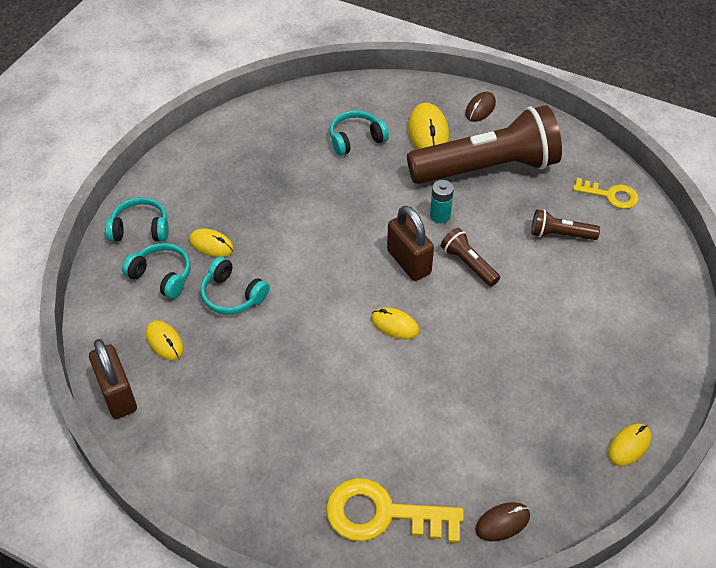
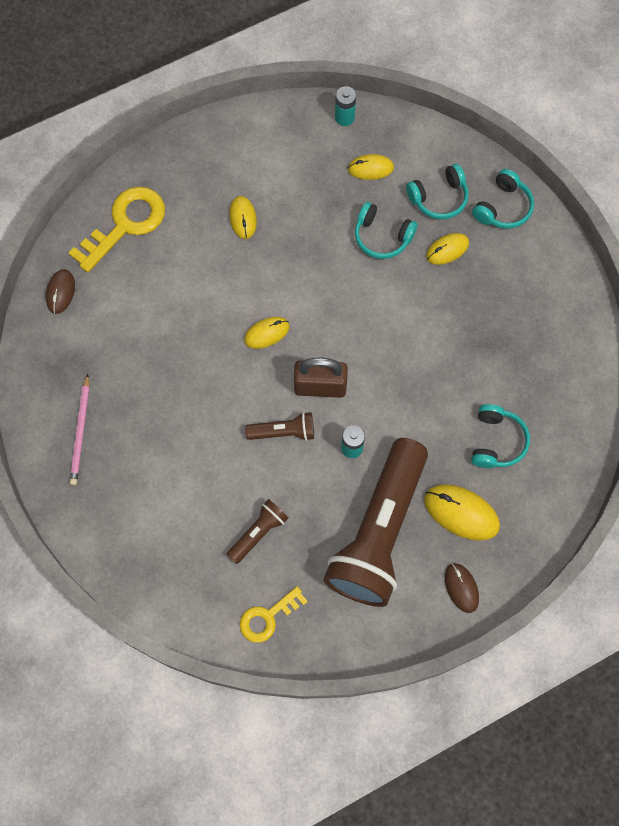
camera: 125 degrees right, 20 degrees up
(118, 395) = (344, 117): brown padlock -> turquoise battery
(232, 295) = (382, 236): turquoise headphones -> turquoise headphones turned 135 degrees counterclockwise
(609, 407) = (81, 432): none -> pink pencil
(629, 446) = (42, 419): yellow mouse -> yellow mouse (243, 218)

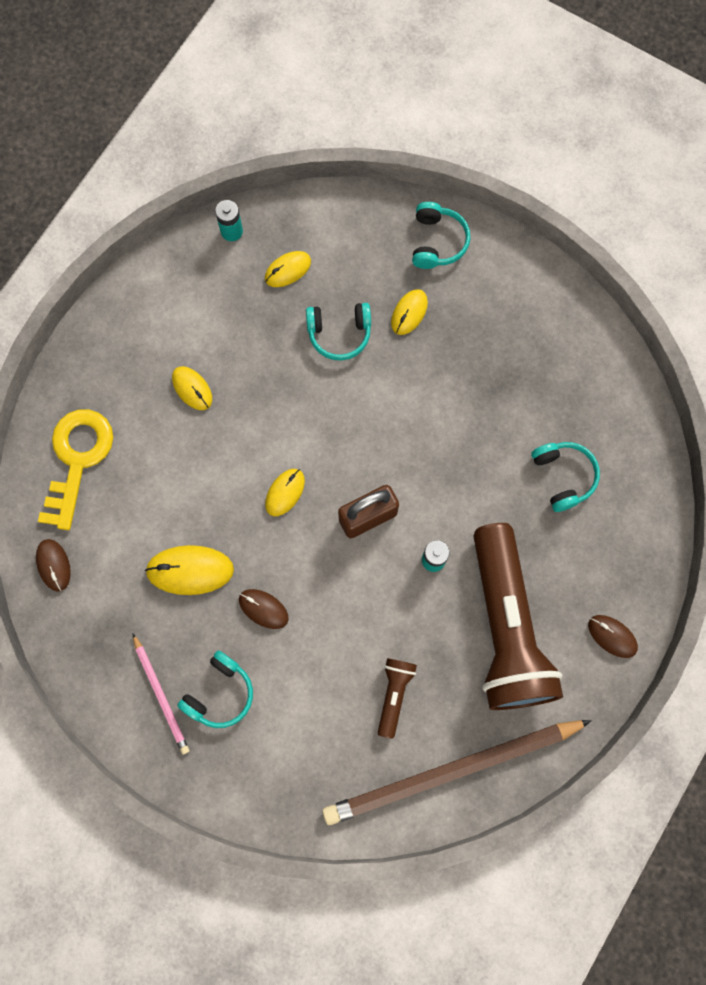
camera: 30 degrees left, 5 degrees up
(197, 411) = (263, 609): none -> brown mouse
(267, 617) = (451, 771): yellow key -> brown pencil
(284, 432) = (359, 581): brown flashlight -> none
(439, 198) = (371, 265): turquoise headphones -> turquoise headphones (220, 693)
(461, 513) = (571, 564): yellow mouse -> yellow mouse (190, 570)

